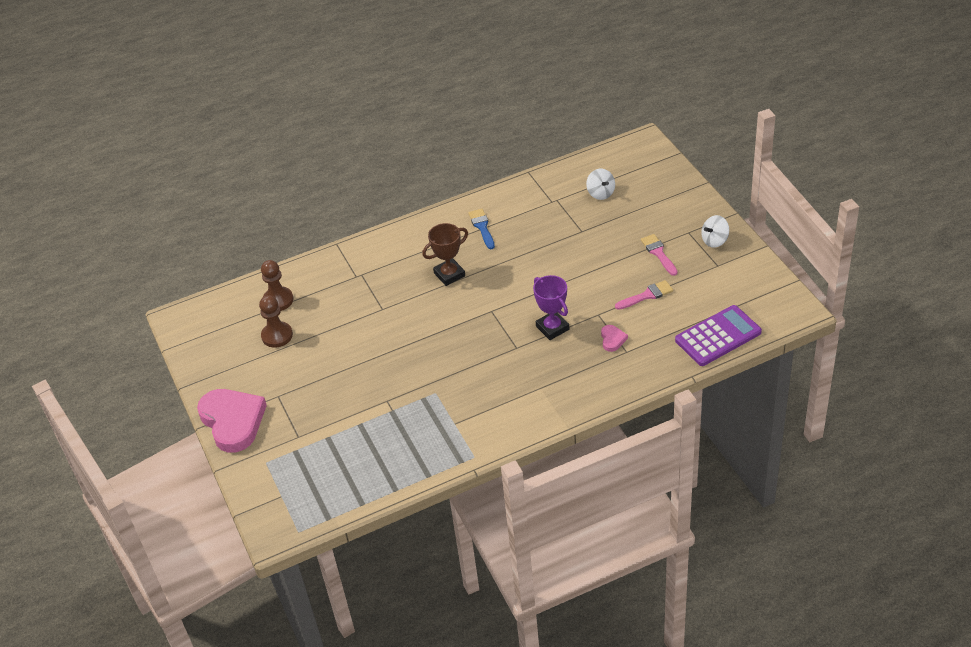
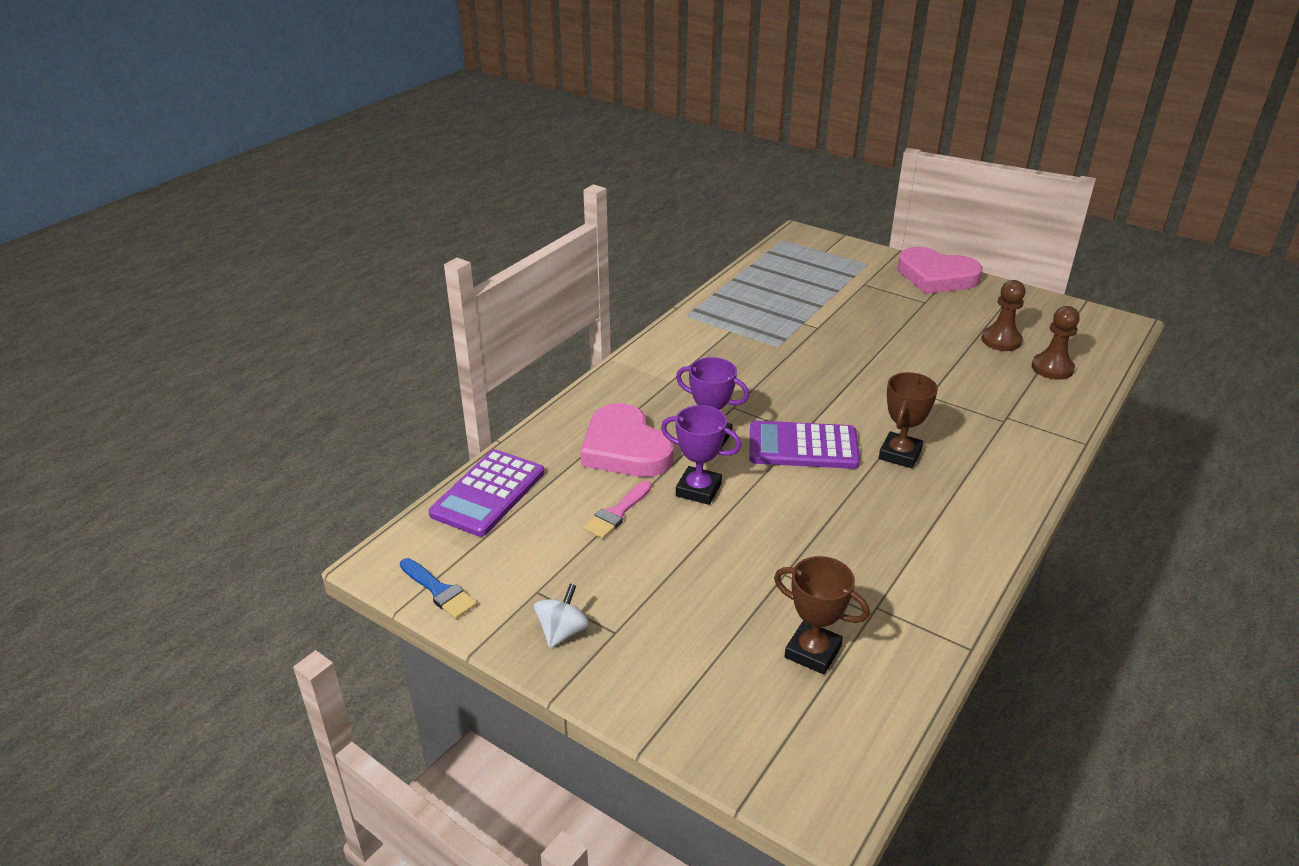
camera: 145 degrees right, 10 degrees down
(482, 227) = (932, 528): blue brush -> blue brush (439, 591)
(500, 300) = (803, 447): none -> purple calculator
(588, 294) = (698, 490): none -> purple trophy
(600, 193) = (812, 652): white spinning top -> brown trophy
(612, 339) = (625, 448): pink heart -> pink heart, size x2.39
(658, 253) = (640, 579): pink brush -> none

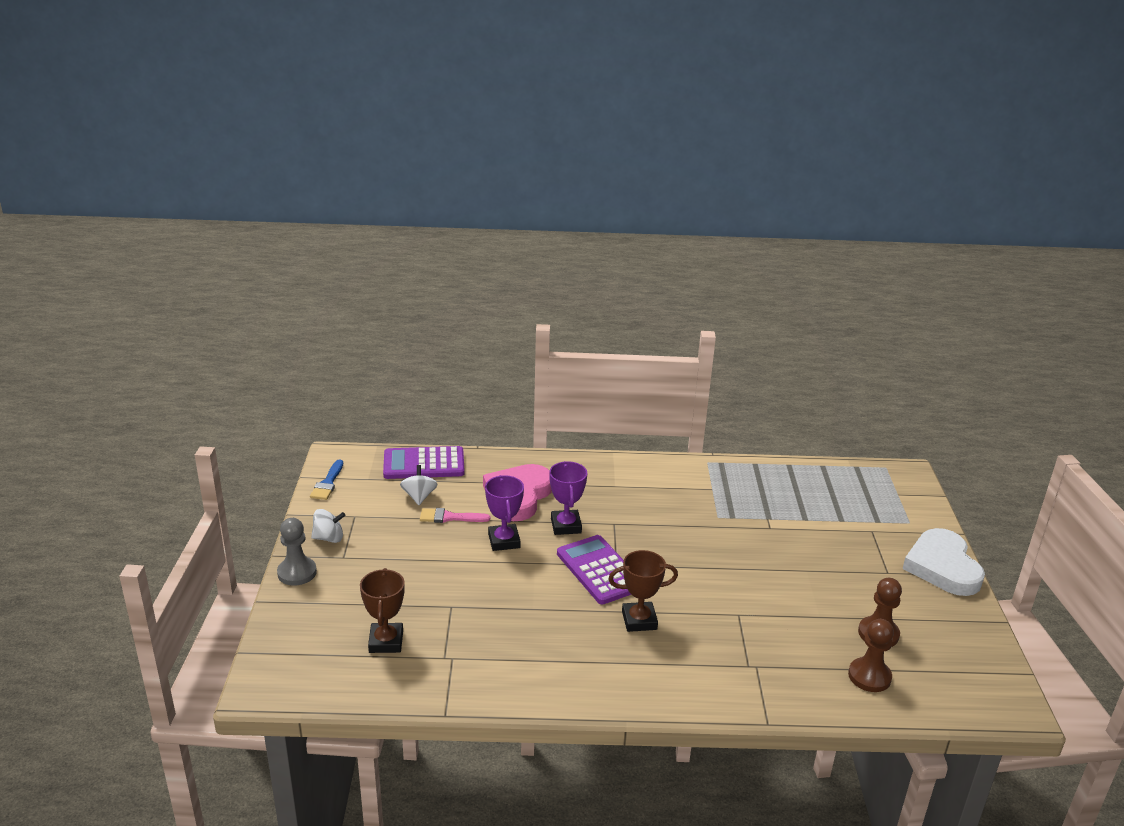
camera: 55 degrees right, 5 degrees down
(551, 522) = (419, 496): none -> white spinning top
(611, 689) = (297, 573): none -> grey pawn
(936, 276) = (942, 567): pink heart -> white heart

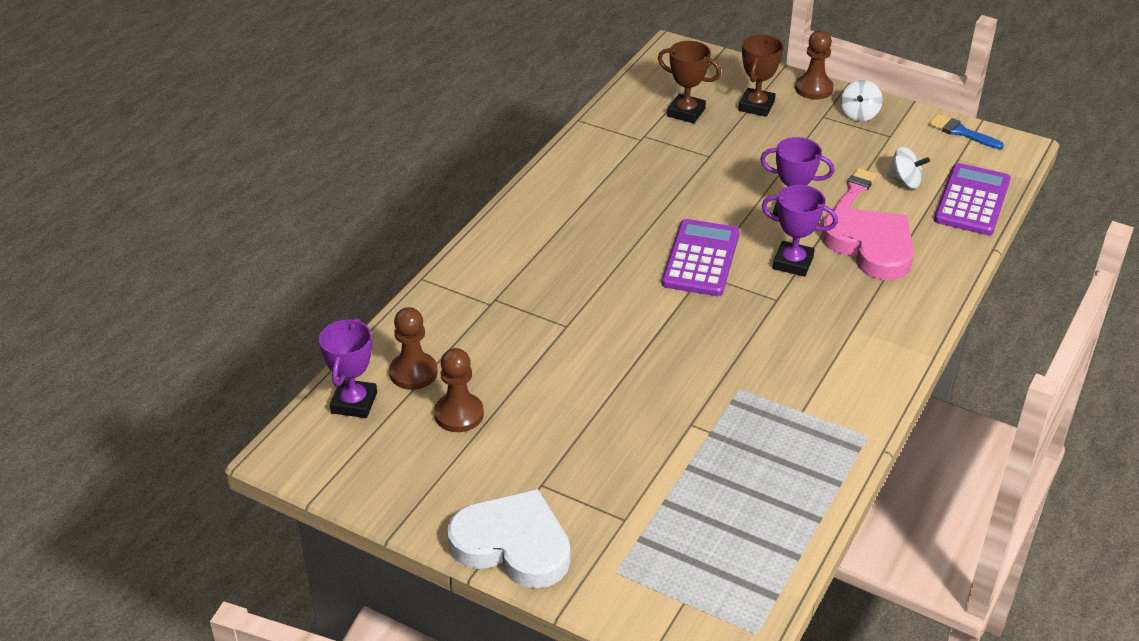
camera: 120 degrees right, 10 degrees up
(297, 573) = (813, 89): grey pawn -> brown pawn
(599, 570) = (700, 259): purple calculator -> purple calculator turned 75 degrees counterclockwise
(639, 620) = (607, 256): brown trophy -> brown trophy (756, 106)
(932, 695) = (354, 403): none -> purple trophy

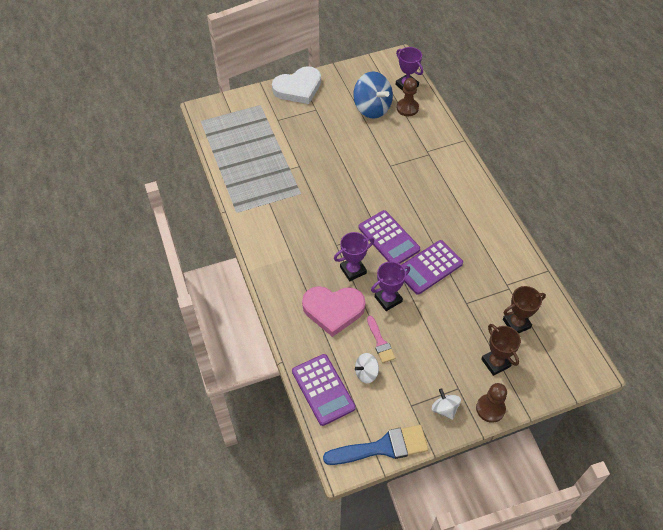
camera: 130 degrees right, 15 degrees up
(459, 414) = (372, 108): brown pawn -> blue spinning top
(698, 204) = (429, 267): none -> purple calculator
(961, 132) = (382, 447): blue brush -> blue brush, size x1.79

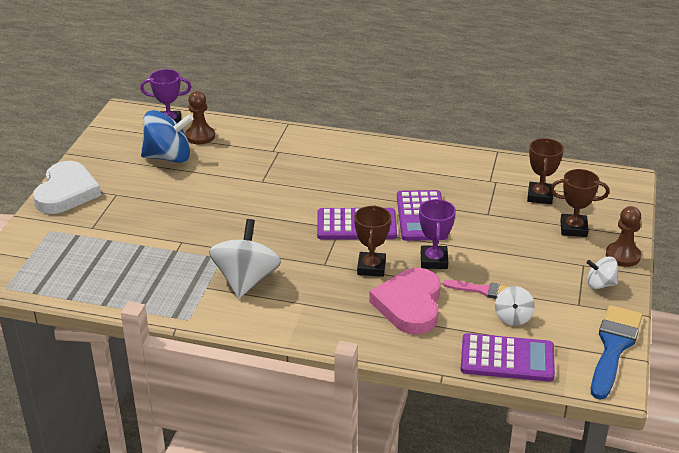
camera: 55 degrees left, 20 degrees down
(290, 216) = (246, 280): none -> white spinning top
(333, 310) = (409, 305): pink heart -> pink heart turned 150 degrees clockwise
(353, 270) = (371, 267): purple trophy -> brown trophy

